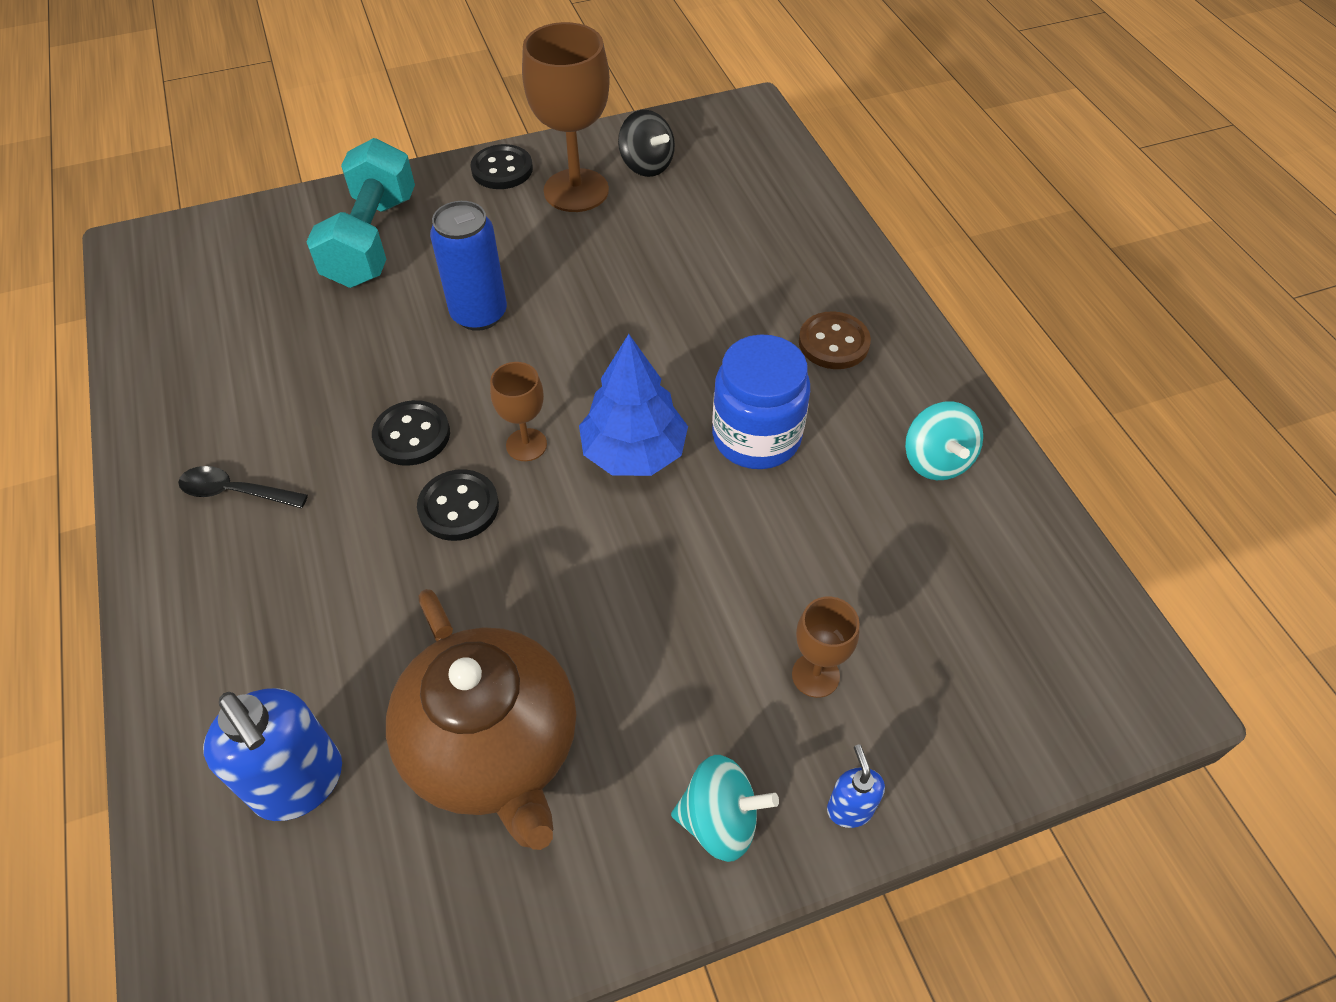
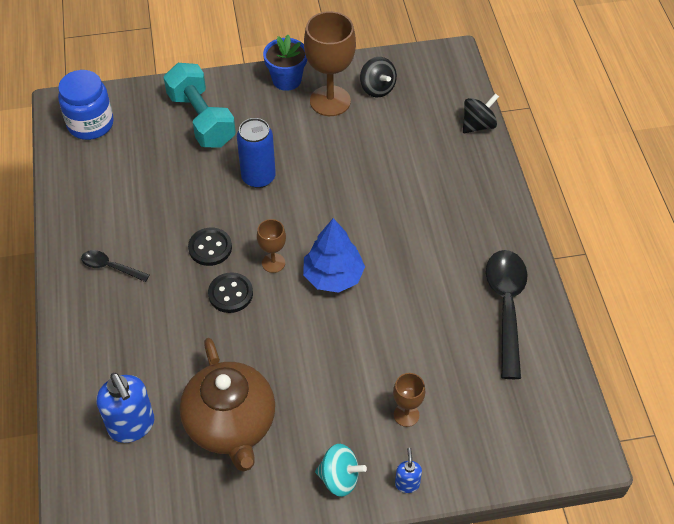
camera: 10 degrees right, 0 degrees up
(372, 240) = (201, 119): turquoise dumbbell -> turquoise dumbbell turned 45 degrees counterclockwise
(502, 169) = (286, 80): black button -> blue flower pot
(756, 437) = (405, 277): blue jar -> blue jar (90, 124)
(814, 197) = (478, 125): none -> black spinning top
(833, 343) = (465, 225): brown button -> none
(936, 461) = (506, 306): turquoise spinning top -> black spoon

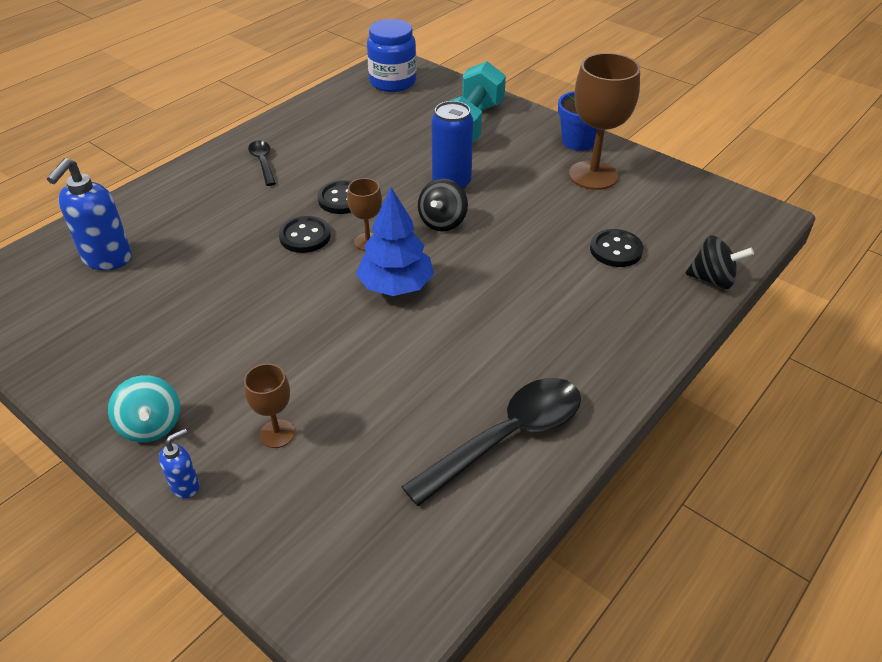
camera: 50 degrees right, 10 degrees down
(231, 425) = (157, 315): brown teapot -> none
(377, 88) = (651, 193): black spinning top -> black spinning top (442, 222)
(410, 147) = (616, 250): none -> black button

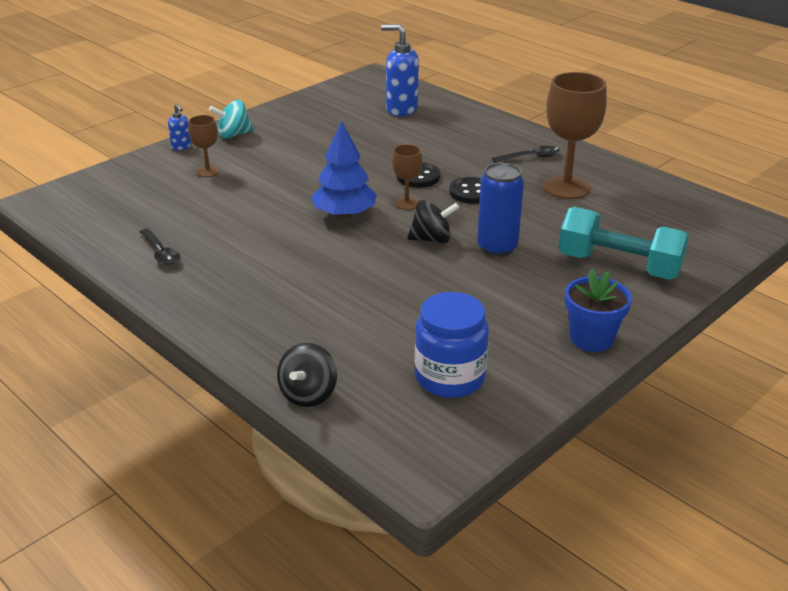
camera: 95 degrees right, 10 degrees down
(393, 82) = (706, 221): blue jar -> blue jar (449, 377)
(442, 222) = (432, 239): black spinning top -> black spinning top turned 150 degrees clockwise
(507, 437) = (161, 253): black spoon -> black spoon, size x0.51
(593, 175) = (515, 340): brown goblet -> brown goblet (566, 187)
(616, 250) = (372, 335): black button -> none

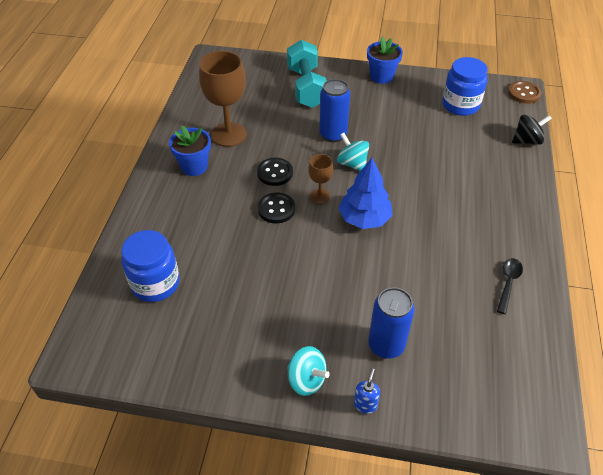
camera: 125 degrees left, 15 degrees up
(208, 171) = (386, 345): brown goblet -> blue can
(401, 110) = (155, 283): blue soap dispenser -> blue jar
(407, 466) = (524, 93): none -> brown button
(432, 239) = (352, 164): black spinning top -> turquoise spinning top
(530, 157) = (194, 166): black spoon -> blue flower pot

